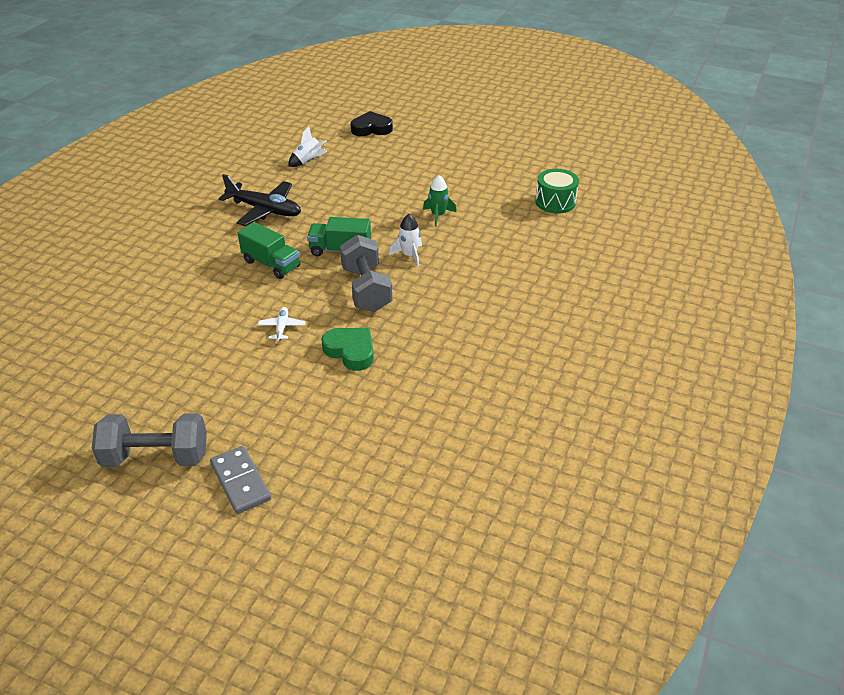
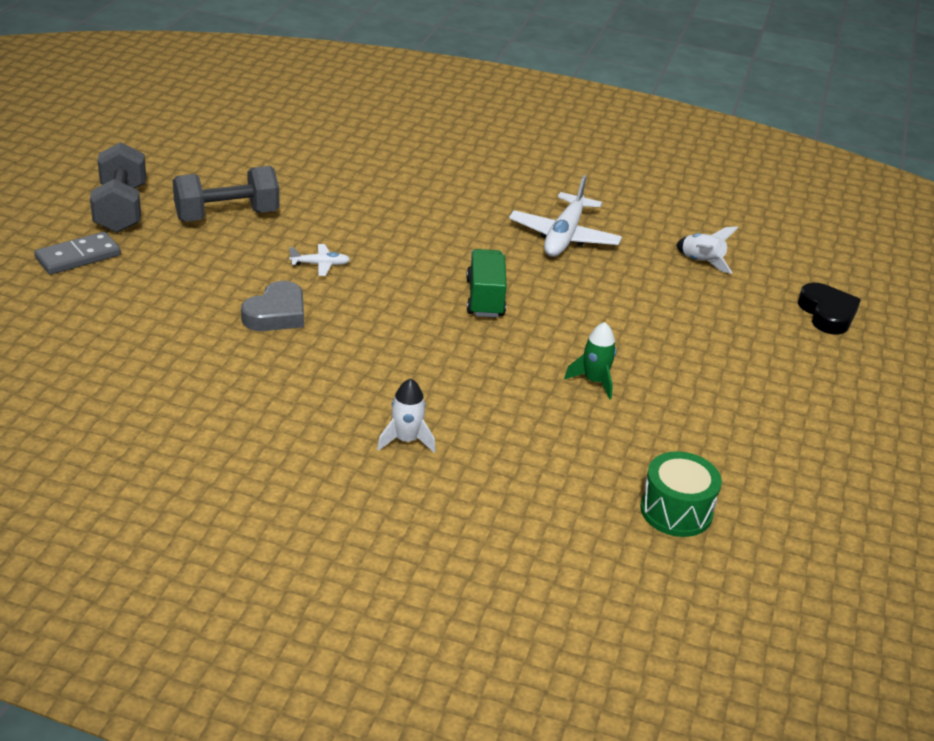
camera: 80 degrees right, 5 degrees down
(265, 210) = (564, 237): black plane -> white plane
(271, 264) = (444, 249): green truck -> none
(350, 351) = (276, 314): green heart -> grey heart
(366, 289) = (401, 321): grey dumbbell -> grey dumbbell (227, 215)
(409, 255) = (484, 355): white rocket -> white rocket (406, 440)

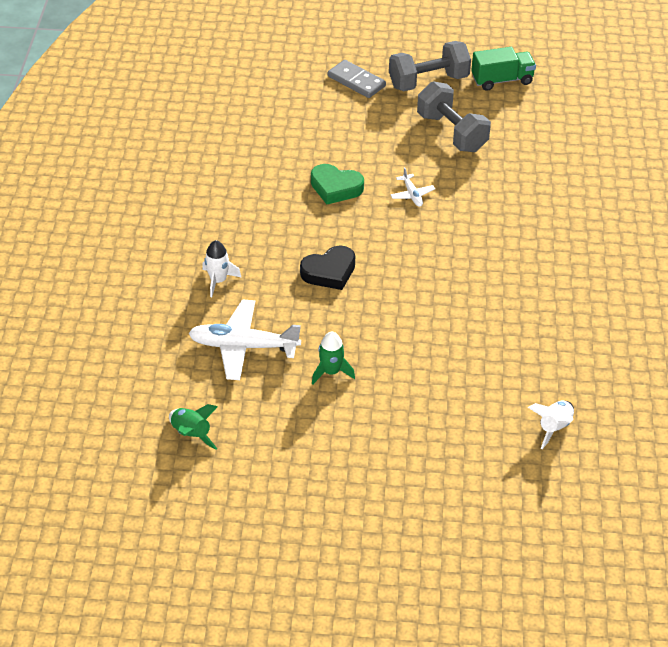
camera: 80 degrees right, 10 degrees up
(276, 314) = (335, 188): grey heart -> green heart
(485, 298) = (415, 292): green truck -> green truck (502, 80)
(564, 237) = (541, 327): white plane -> white plane (243, 346)
(676, 511) = (191, 434): green drum -> green rocket
(827, 314) = (514, 528): black heart -> black heart (329, 272)

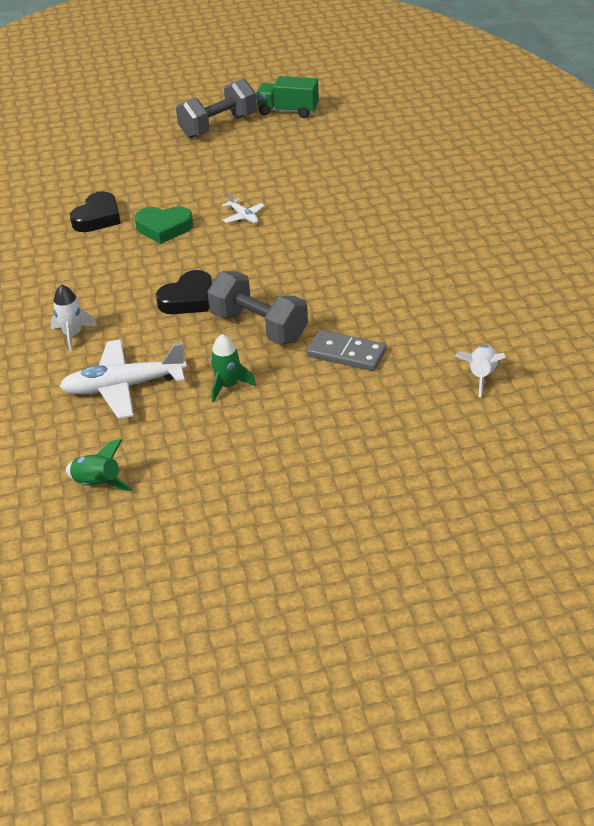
camera: 15 degrees left, 5 degrees down
(281, 159) = (98, 218): none -> black heart
(356, 81) = (148, 141): grey domino -> grey domino (346, 354)
(452, 132) = (259, 160): grey dumbbell -> grey dumbbell (259, 327)
(502, 80) = (288, 111): green truck -> green truck turned 135 degrees counterclockwise

